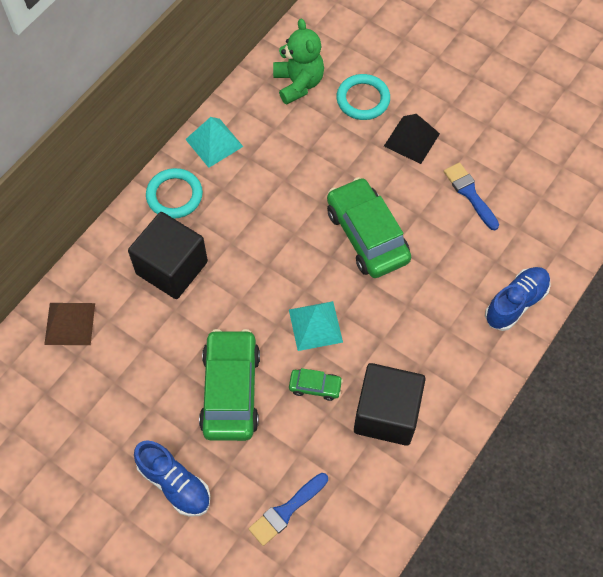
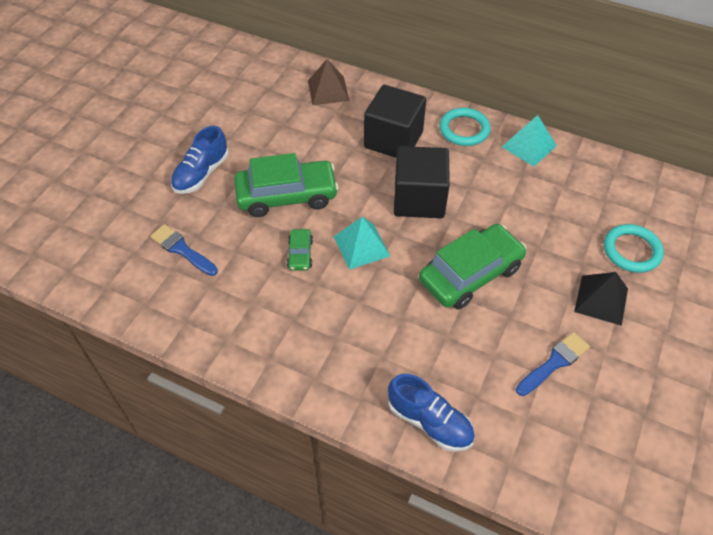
camera: 80 degrees right, 10 degrees down
(298, 83) = (624, 196): green teddy bear -> none
(386, 414) = (281, 313): black cube -> black cube (419, 199)

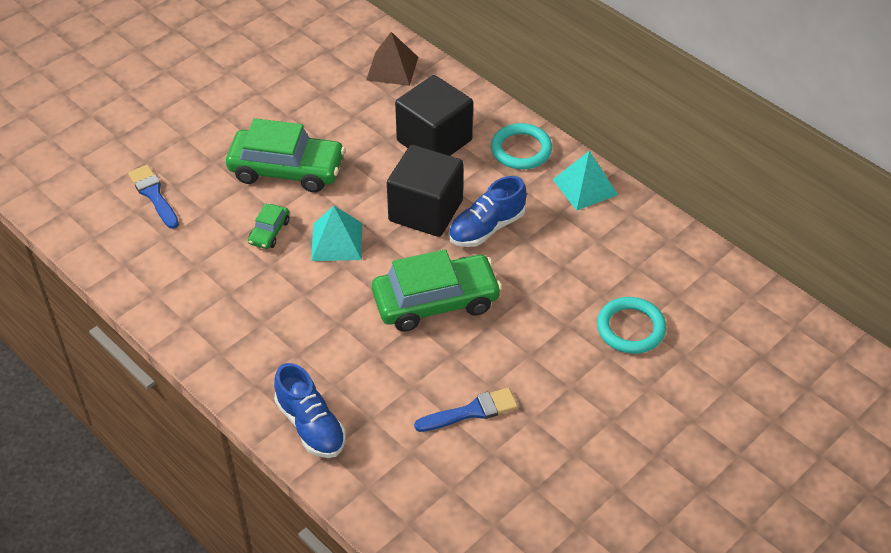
camera: 20 degrees right, 5 degrees down
(201, 174) = (210, 124): blue shoe -> blue shoe (486, 228)
(601, 300) = (562, 367): black pyramid -> none

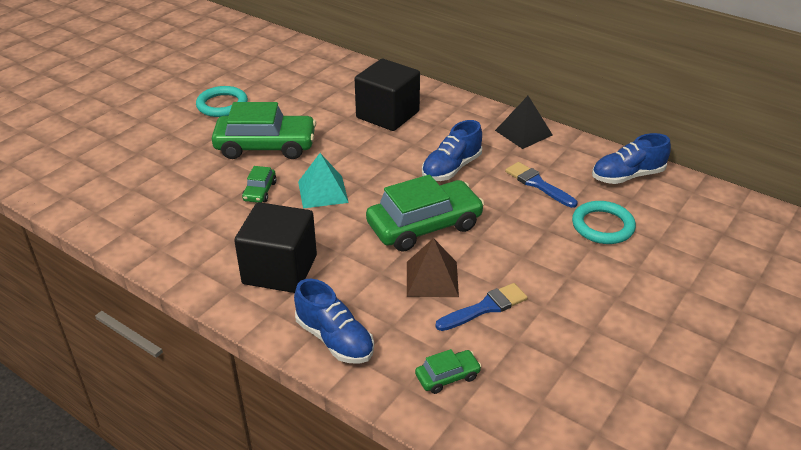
camera: 10 degrees left, 10 degrees down
(153, 195) = (148, 175): blue brush -> blue brush (538, 184)
(392, 68) = (339, 73): brown pyramid -> brown pyramid (432, 279)
(411, 483) = (447, 376): none -> green car
(425, 211) = (395, 162): black cube -> black cube (280, 270)
(521, 150) = (462, 114): turquoise ring -> turquoise ring (222, 105)
(585, 187) = (523, 132): turquoise pyramid -> black pyramid
(684, 265) = (627, 176): none -> blue shoe

